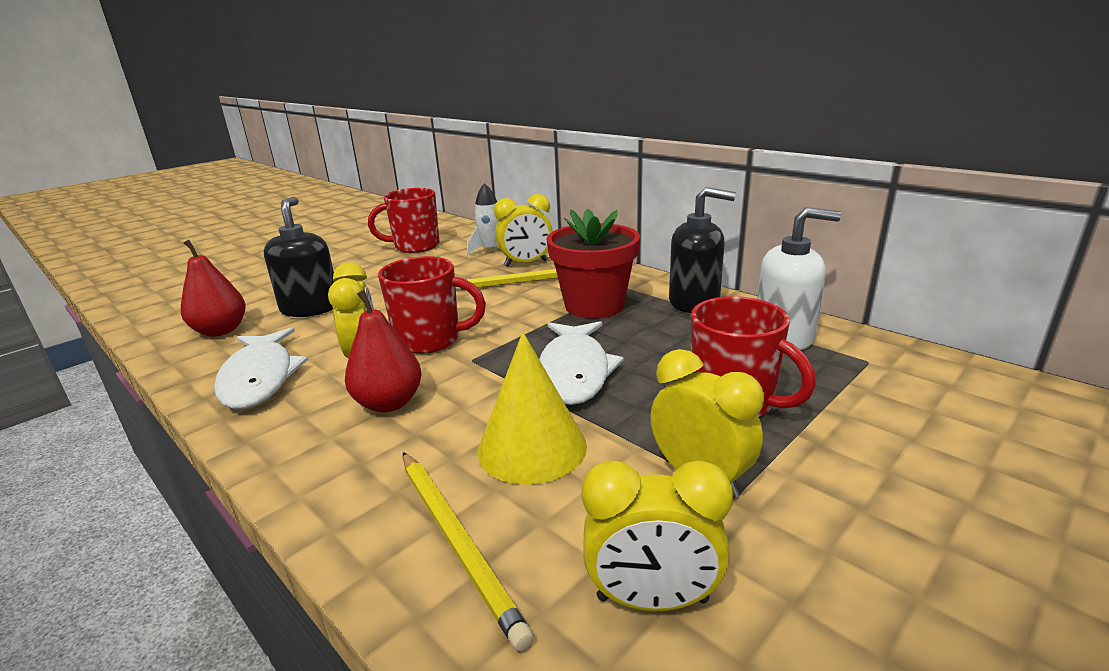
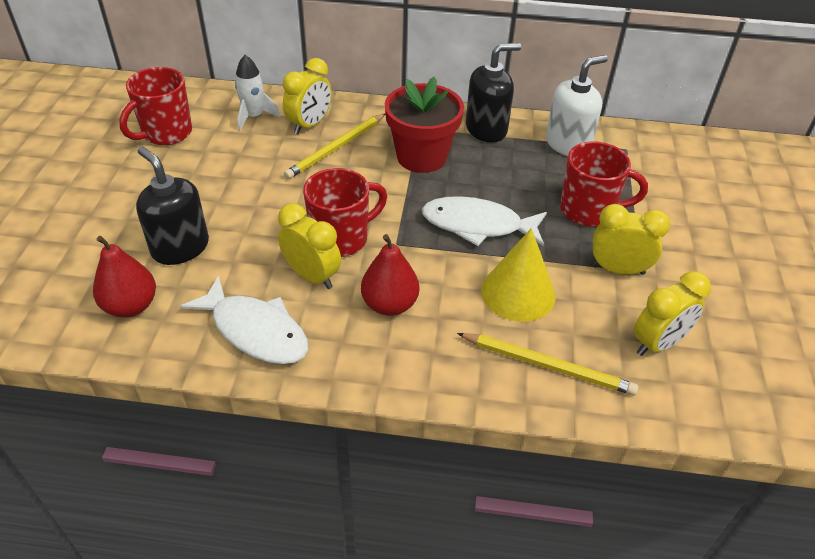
camera: 40 degrees left, 20 degrees up
(574, 372) = (477, 225): white fish -> white fish turned 135 degrees clockwise

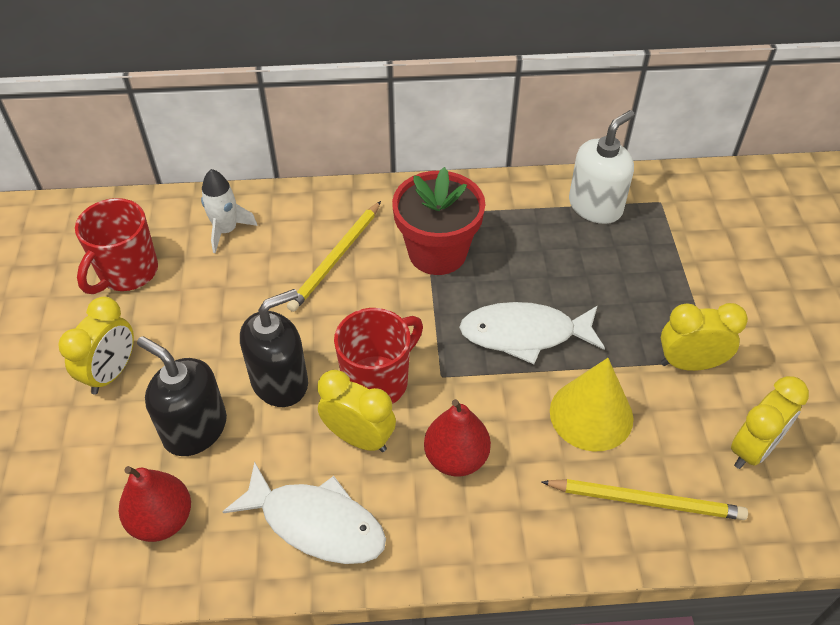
camera: 10 degrees left, 5 degrees up
(309, 125) = (296, 231): yellow clock -> yellow clock (111, 373)
(486, 129) = (500, 202): black soap dispenser -> black soap dispenser (280, 382)
(588, 210) = (639, 292): red mug -> none

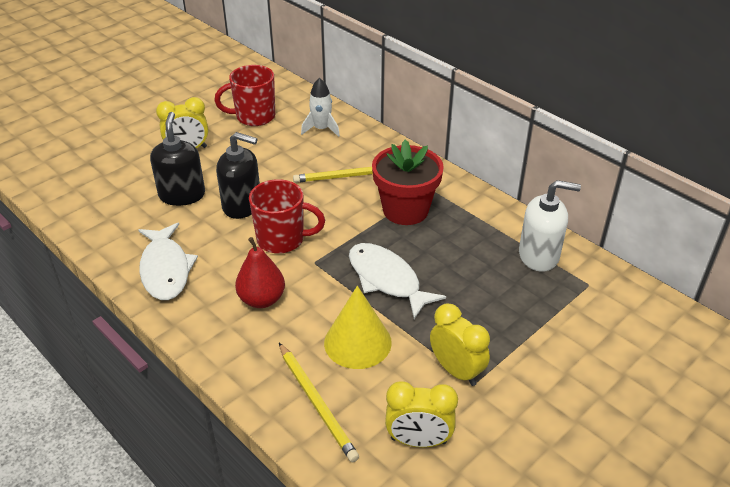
camera: 50 degrees right, 10 degrees down
(162, 519) = (119, 216): red pear -> none
(359, 438) = (236, 254): yellow clock -> none

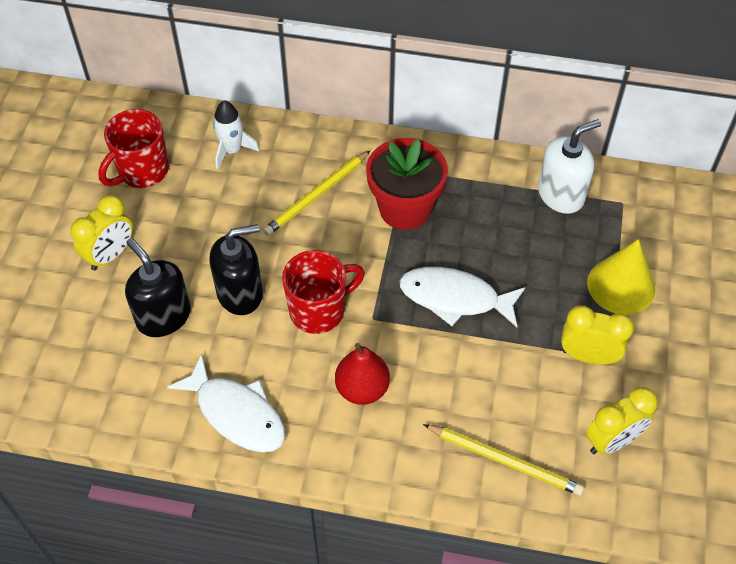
camera: 35 degrees left, 15 degrees up
(357, 342) = (486, 379): yellow cone -> yellow cone (621, 285)

